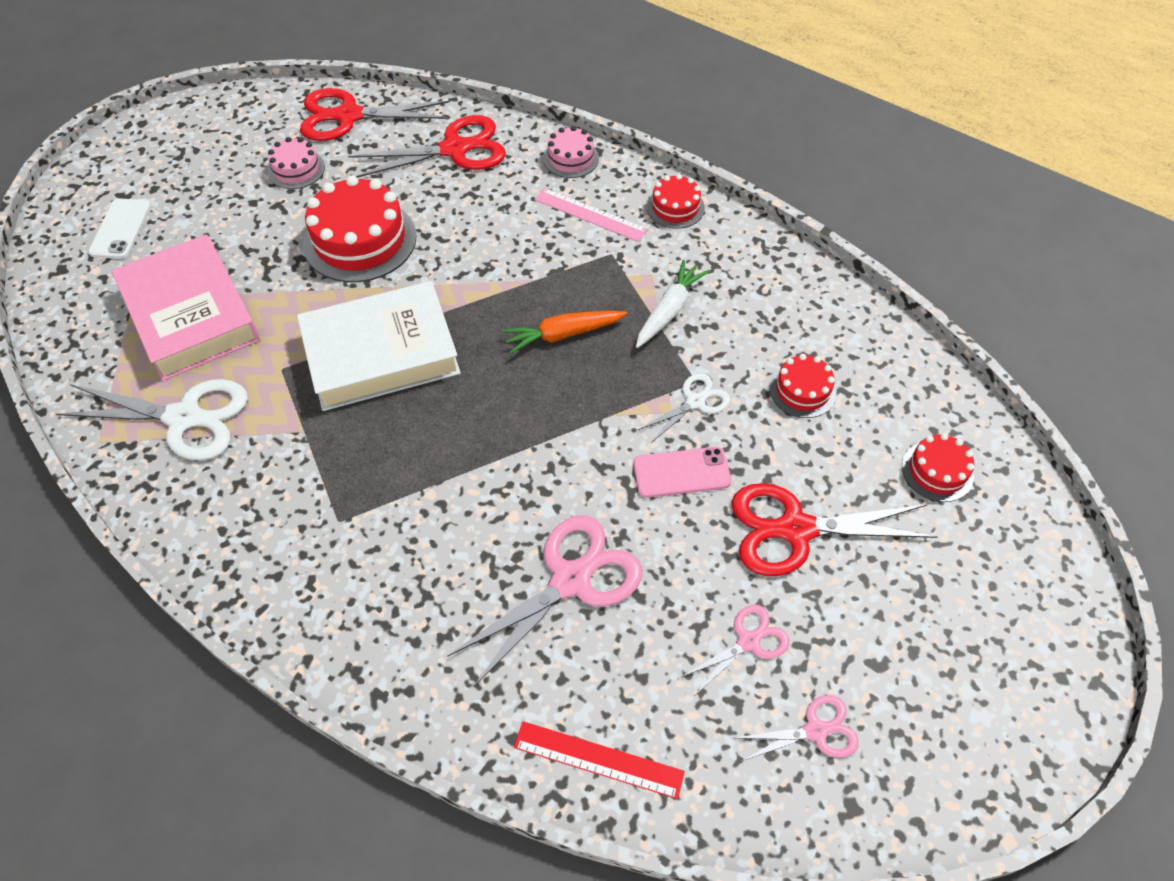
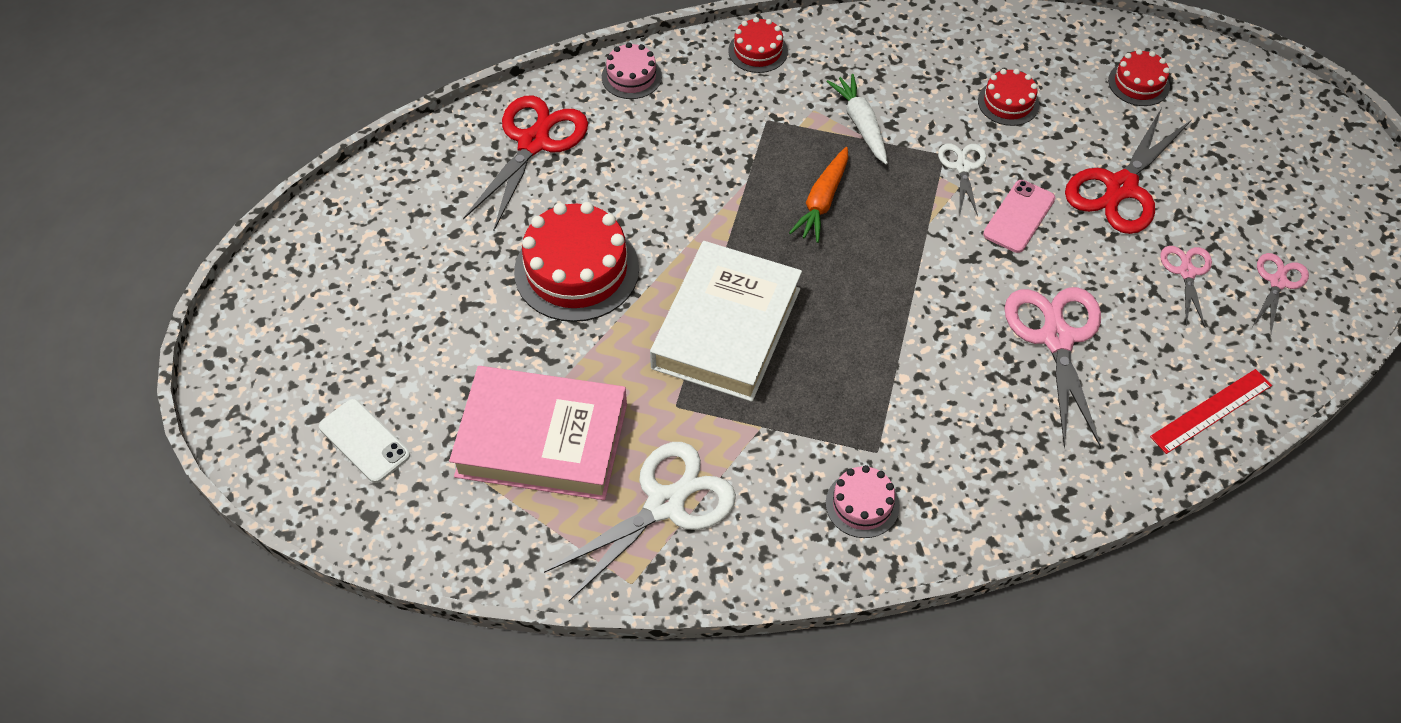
camera: 50 degrees left, 0 degrees up
(296, 169) = (432, 266): pink cake -> pink cake (862, 504)
(349, 116) = (402, 190): red scissors -> none
(590, 214) = (710, 105): pink ruler -> none

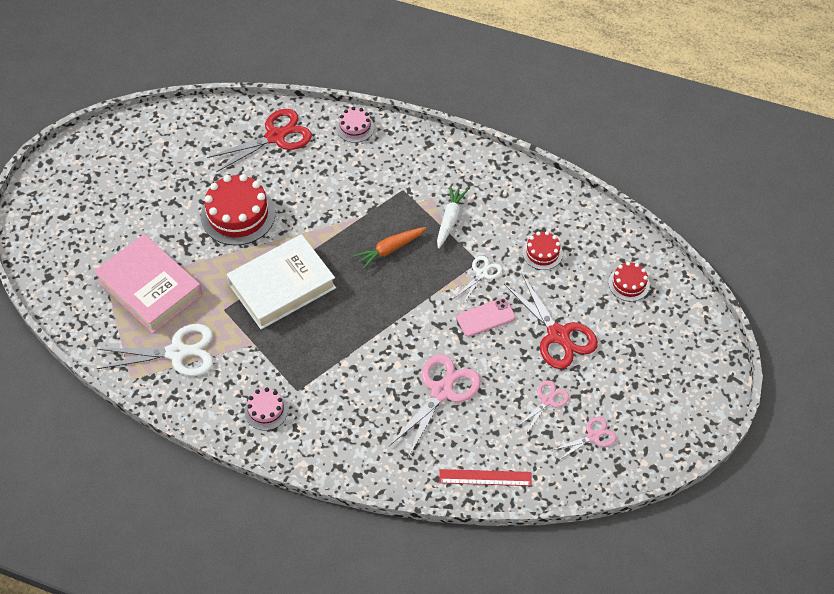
camera: 35 degrees right, 0 degrees up
(364, 441) = (74, 241): white phone -> none
(758, 51) = (433, 149): red cake -> none
(1121, 187) = (558, 335): red scissors -> red scissors turned 105 degrees counterclockwise

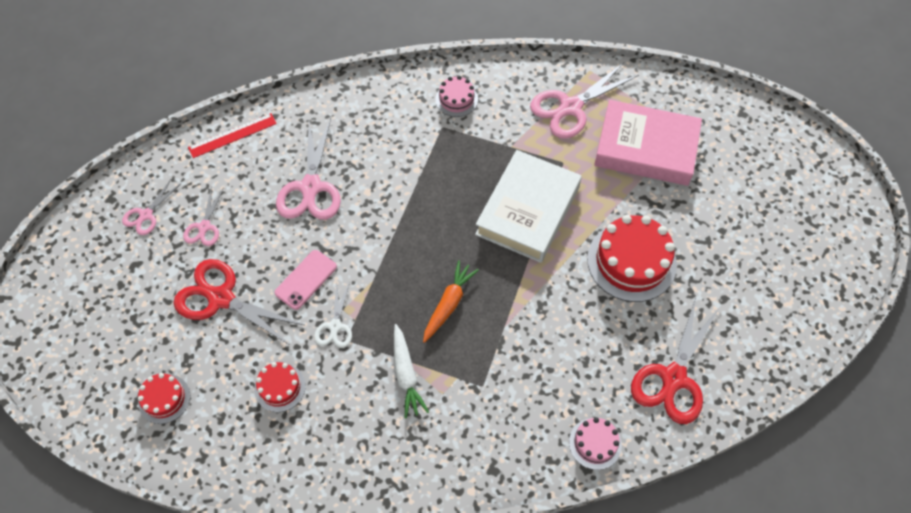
camera: 150 degrees right, 5 degrees up
(177, 352) = (571, 107): white scissors -> pink scissors

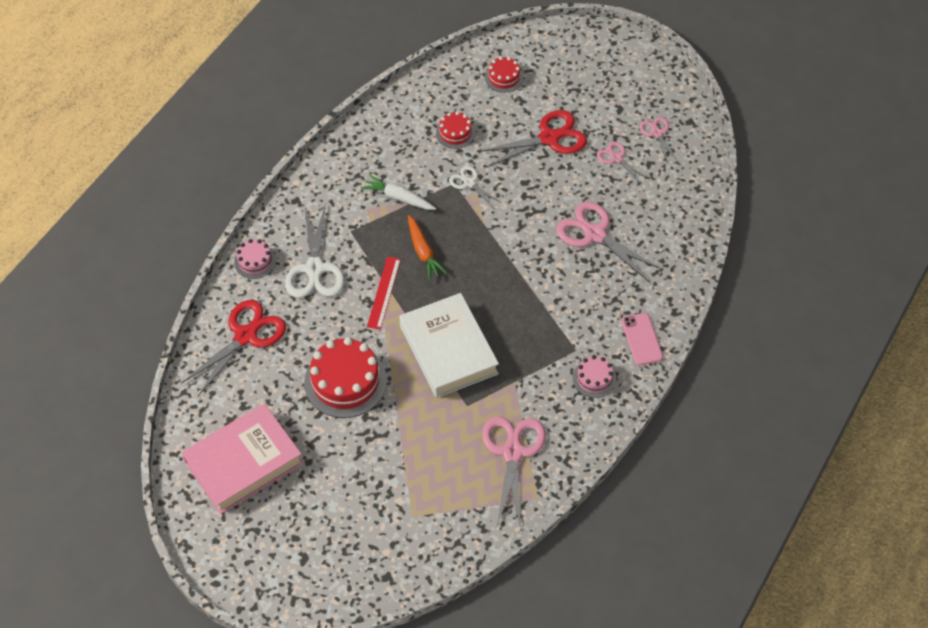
camera: 130 degrees right, 5 degrees down
(232, 135) = (688, 216): red ruler -> red ruler (384, 292)
(306, 280) = (520, 188): pink phone -> pink phone (642, 339)
(551, 381) = (315, 269): none -> white scissors
(646, 148) = (424, 473): pink book -> pink book (243, 462)
(673, 378) = (245, 336): red scissors -> red scissors turned 60 degrees clockwise

